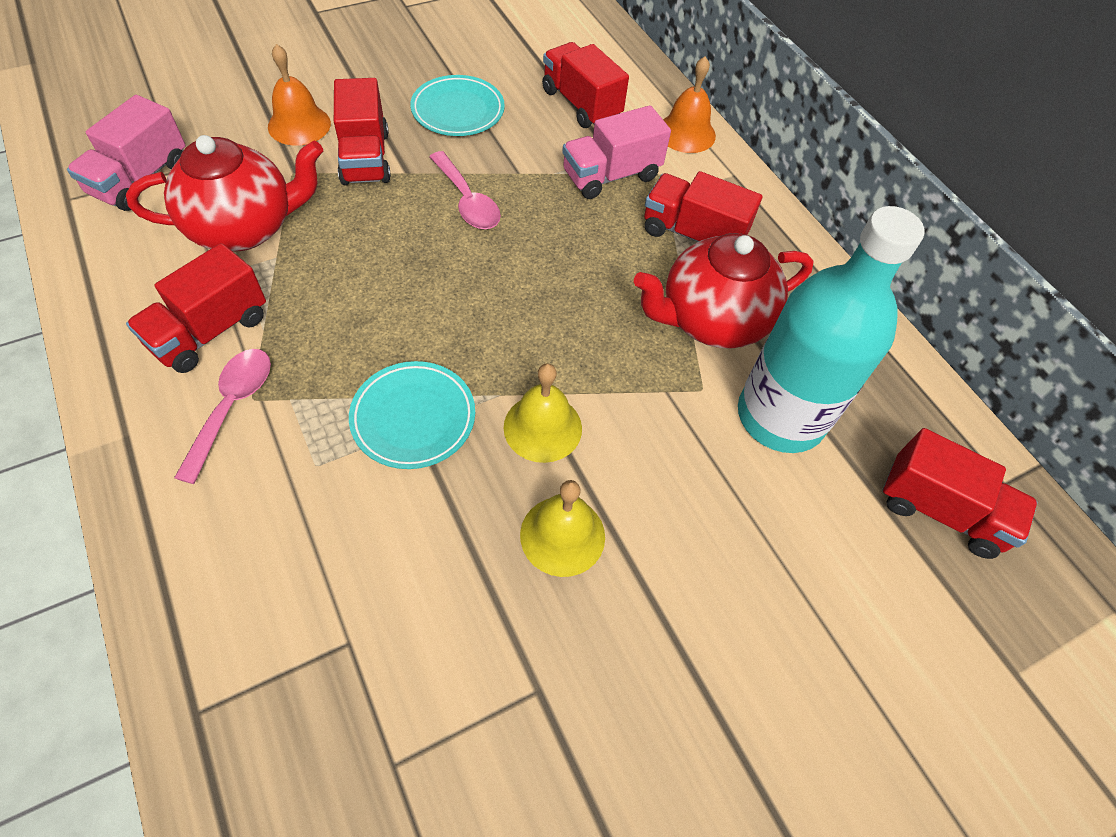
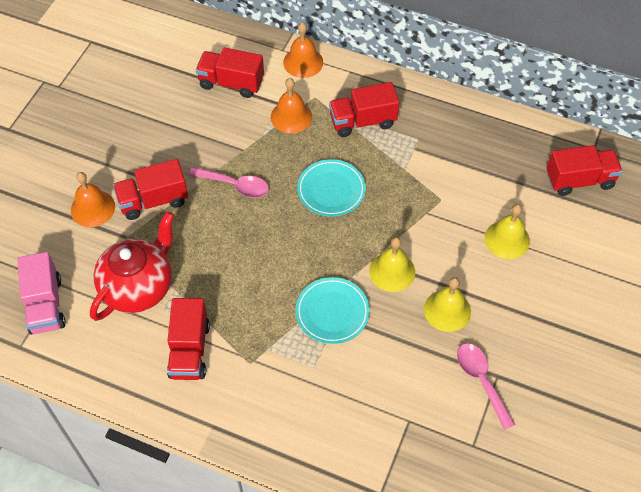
camera: 35 degrees left, 0 degrees up
(232, 407) = (245, 374): pink spoon -> pink spoon (481, 380)
(365, 158) = (153, 200): red truck -> red truck turned 120 degrees clockwise
(458, 111) = (170, 135): turquoise plate -> turquoise plate (331, 190)
(611, 176) = (291, 116): pink truck -> orange bell
(711, 320) = (414, 162): red teapot -> none
(746, 508) = (507, 239): none -> yellow bell
(780, 416) = (484, 187): turquoise bottle -> none

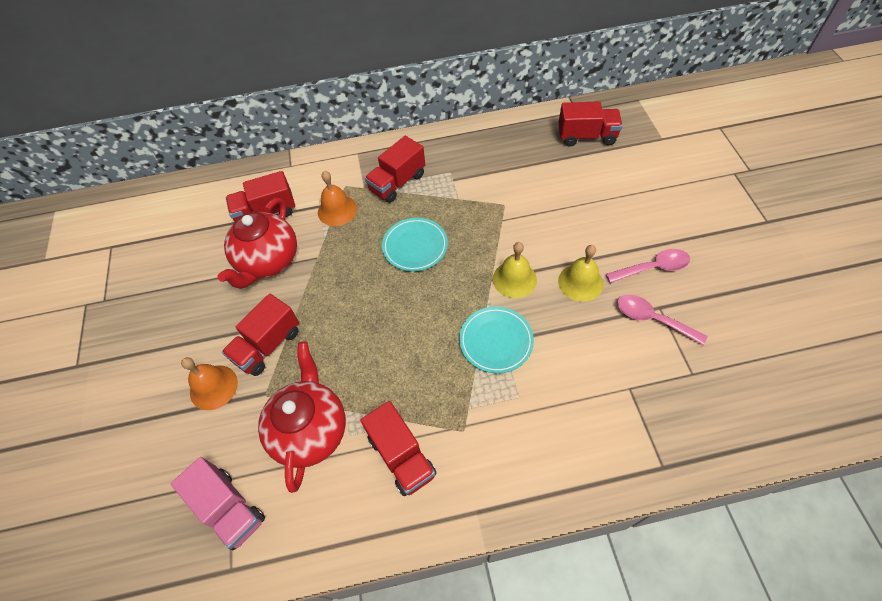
camera: 30 degrees left, 0 degrees up
(202, 129) = (268, 262): none -> red teapot
(235, 185) = (332, 289): pink spoon -> pink spoon (653, 268)
(303, 62) = (314, 166): orange bell -> none
(507, 239) = (575, 204): yellow bell -> none
(579, 180) = (586, 136): red truck -> red truck turned 45 degrees clockwise

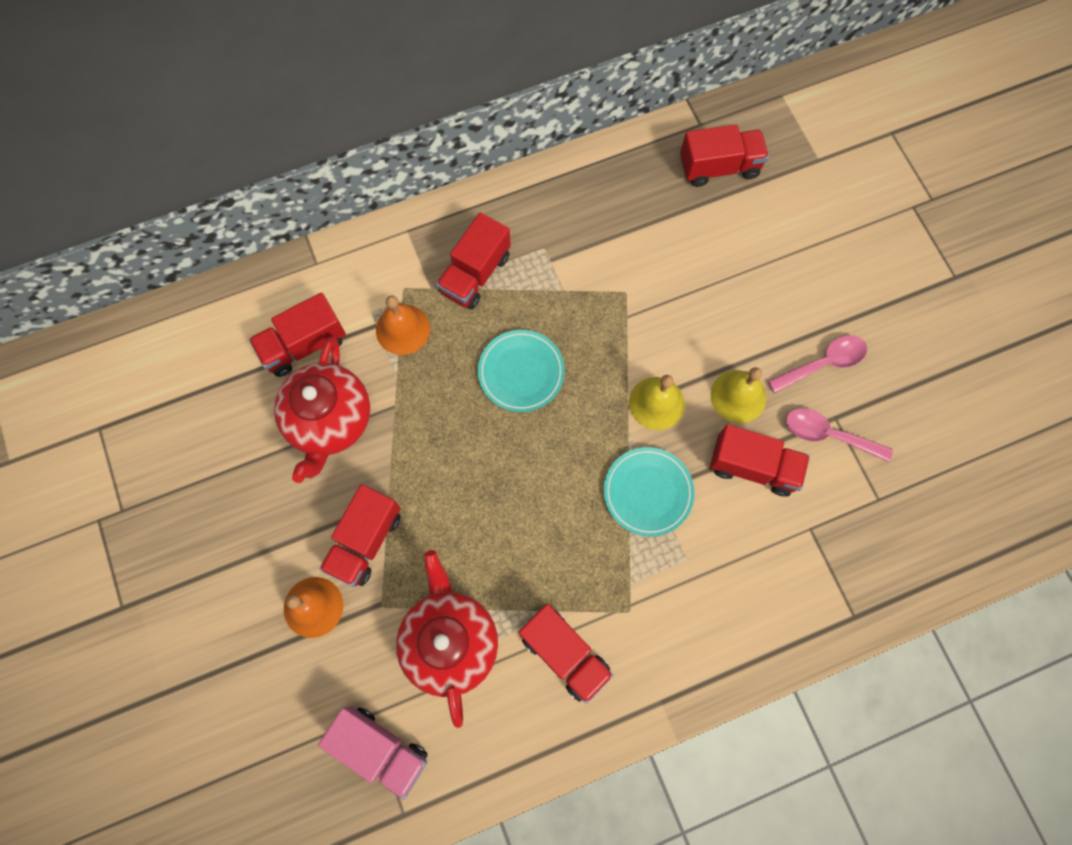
camera: 15 degrees left, 15 degrees up
(586, 334) = (753, 466): none -> red truck

